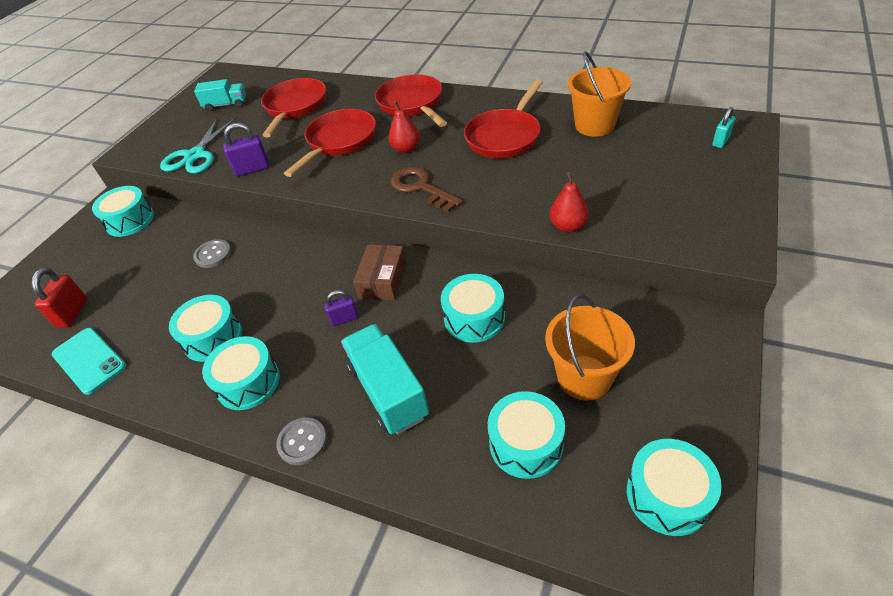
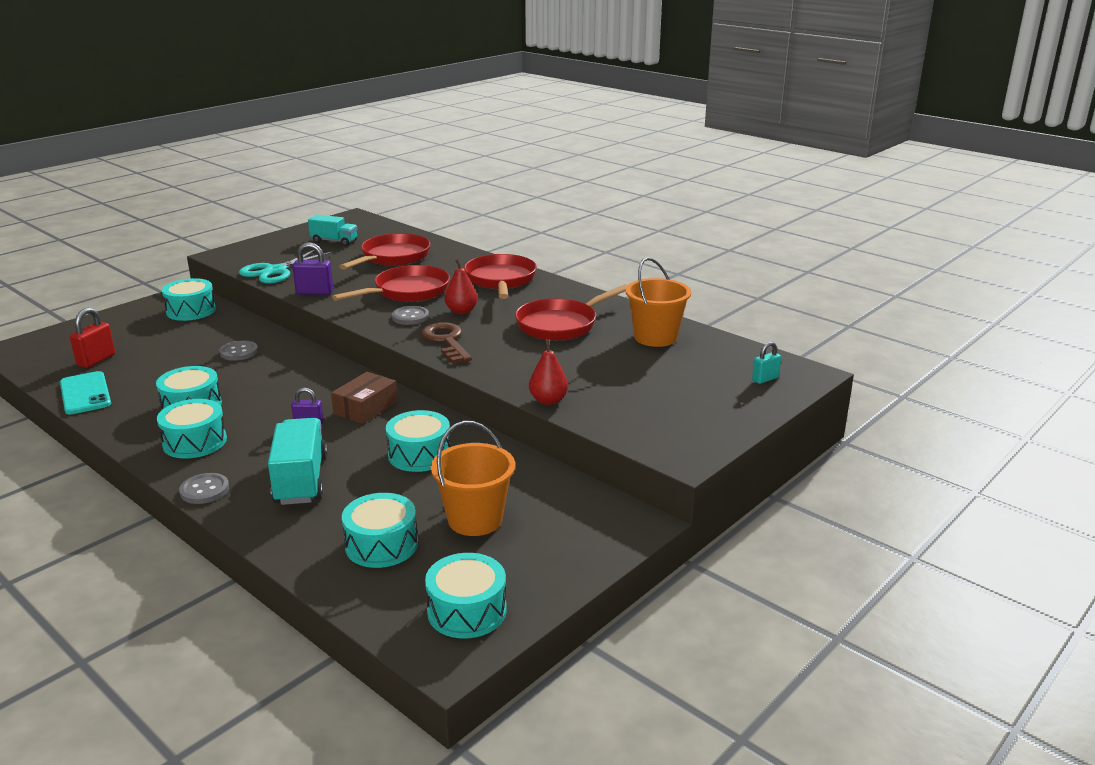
camera: 15 degrees right, 20 degrees down
(365, 170) = (410, 317): none -> grey button

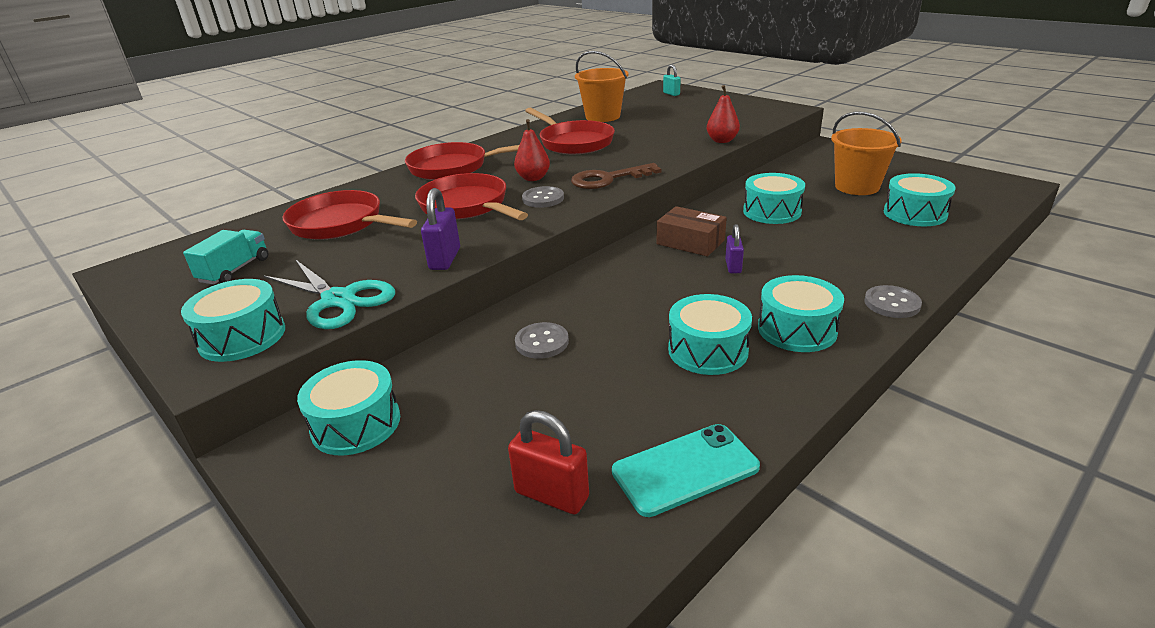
camera: 85 degrees left, 5 degrees up
(301, 480) = (841, 256): turquoise truck -> none
(467, 611) = (964, 183): turquoise drum -> turquoise drum (242, 337)

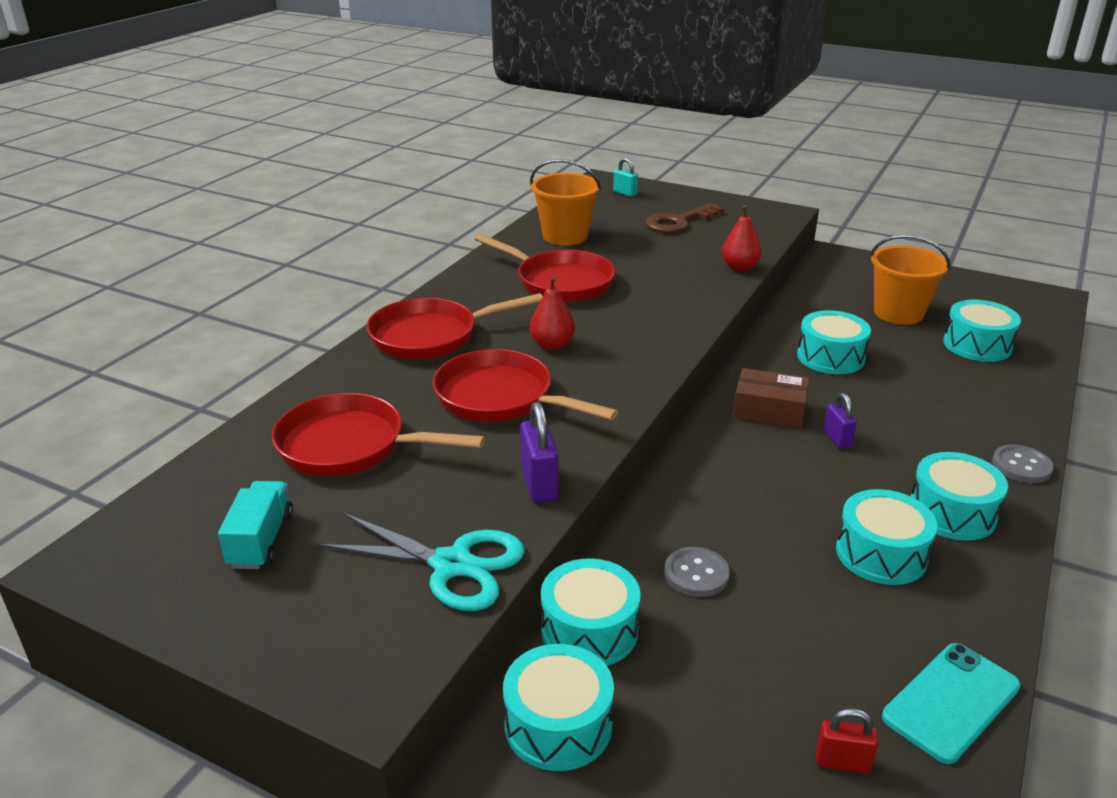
camera: 20 degrees left, 0 degrees up
(242, 337) = (370, 641): turquoise drum -> turquoise drum (589, 630)
(543, 199) = (590, 376): grey button -> none
(551, 495) = (842, 762): red padlock -> red padlock, size x0.65
(608, 179) = (647, 338): brown key -> brown key (679, 222)

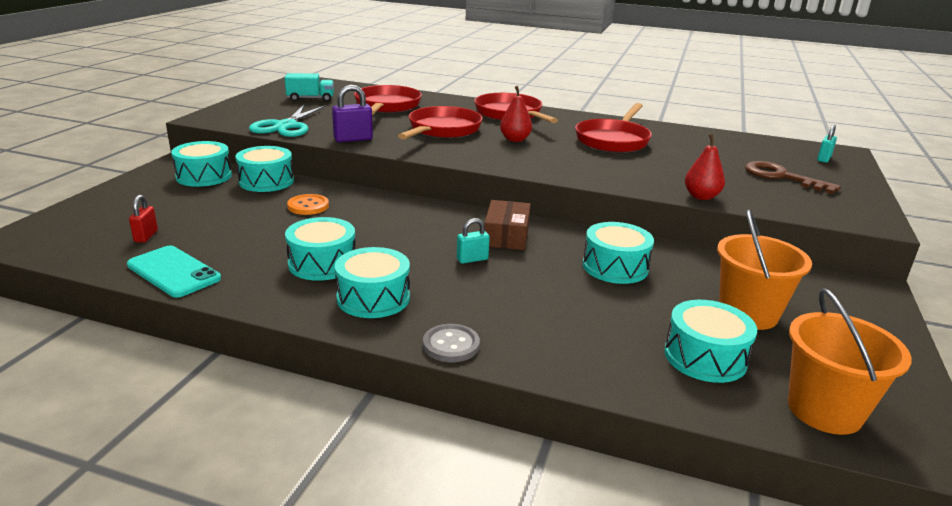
camera: 80 degrees right, 5 degrees down
(565, 236) = (699, 141): orange bucket -> orange bucket (824, 410)
(696, 574) = (308, 206): grey button -> orange button
(837, 439) = (472, 259): purple padlock -> turquoise padlock

